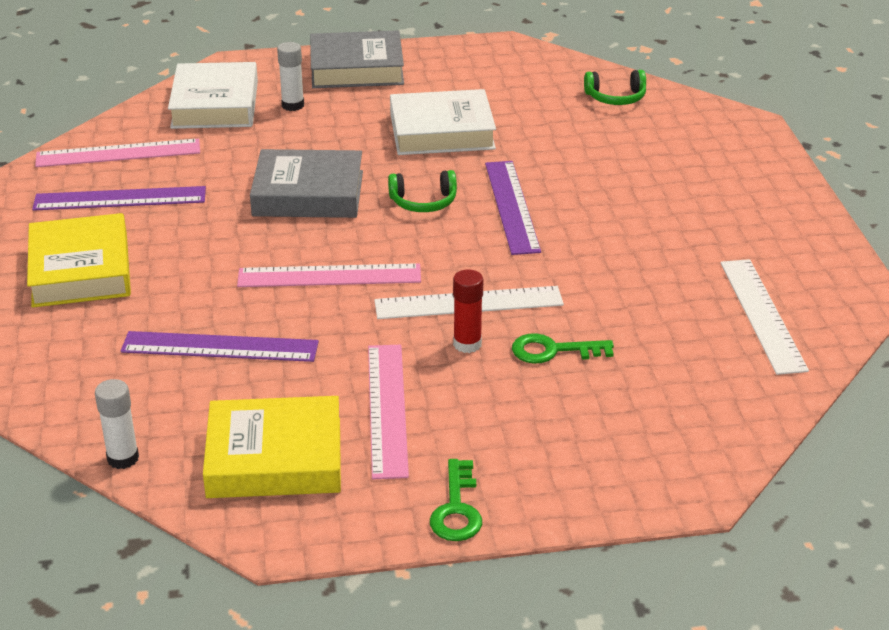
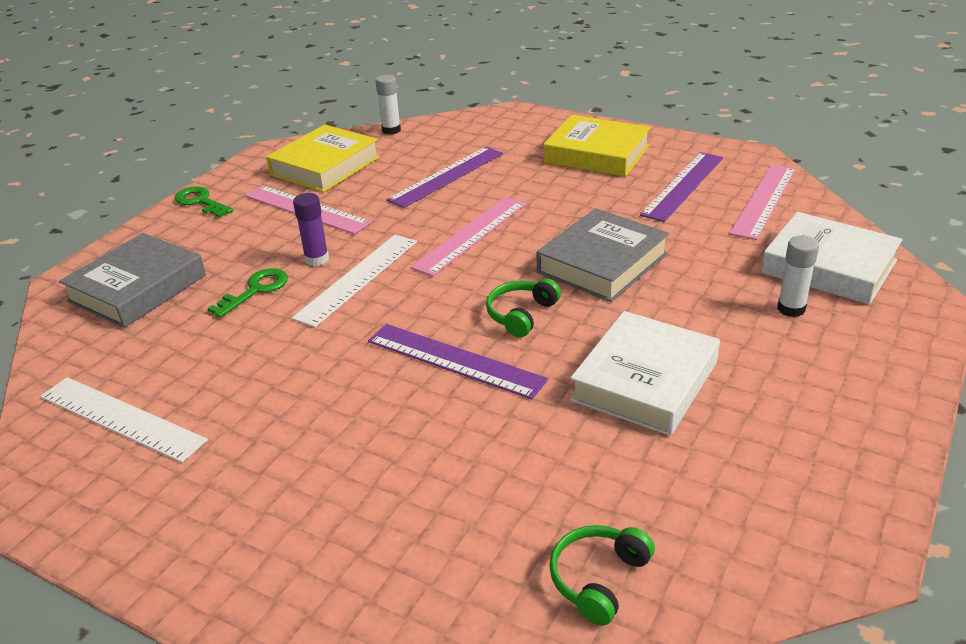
camera: 130 degrees right, 0 degrees up
(356, 68) = (861, 383): grey book -> grey book (137, 288)
(467, 344) = (317, 259): red glue stick -> purple glue stick

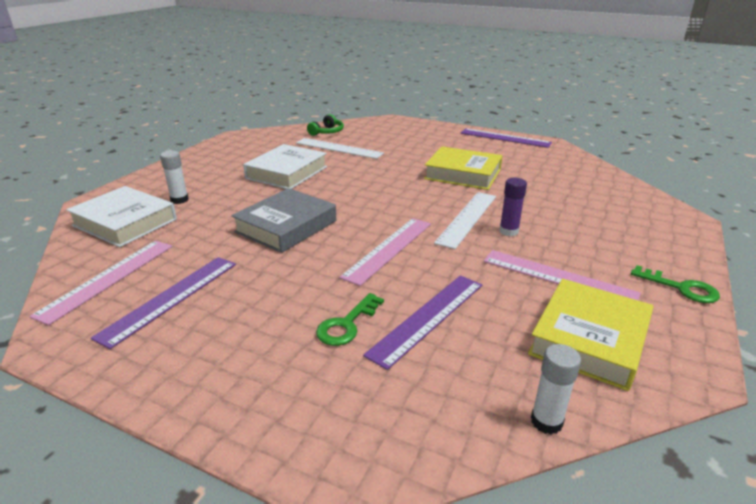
camera: 175 degrees right, 5 degrees down
(121, 418) = (547, 162): white ruler -> white ruler (338, 148)
(137, 288) = (625, 214): grey book -> none
(255, 290) = (536, 212): green key -> green key (347, 324)
(455, 360) = (387, 180): purple ruler -> purple ruler (505, 138)
(521, 314) = (349, 198): green headphones -> none
(596, 154) = (240, 352): yellow book -> yellow book (463, 174)

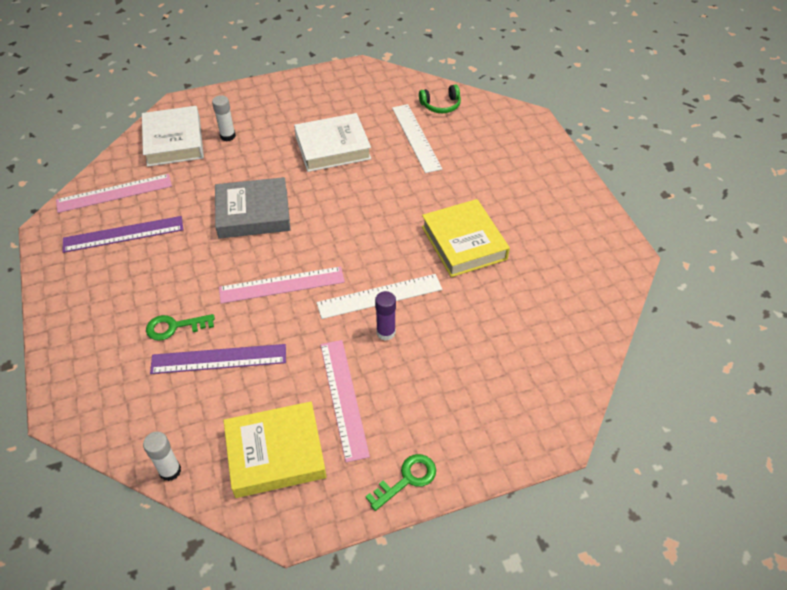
camera: 45 degrees right, 20 degrees up
(505, 138) = (594, 218): purple ruler -> none
(681, 288) = (407, 479): green key -> green key turned 120 degrees counterclockwise

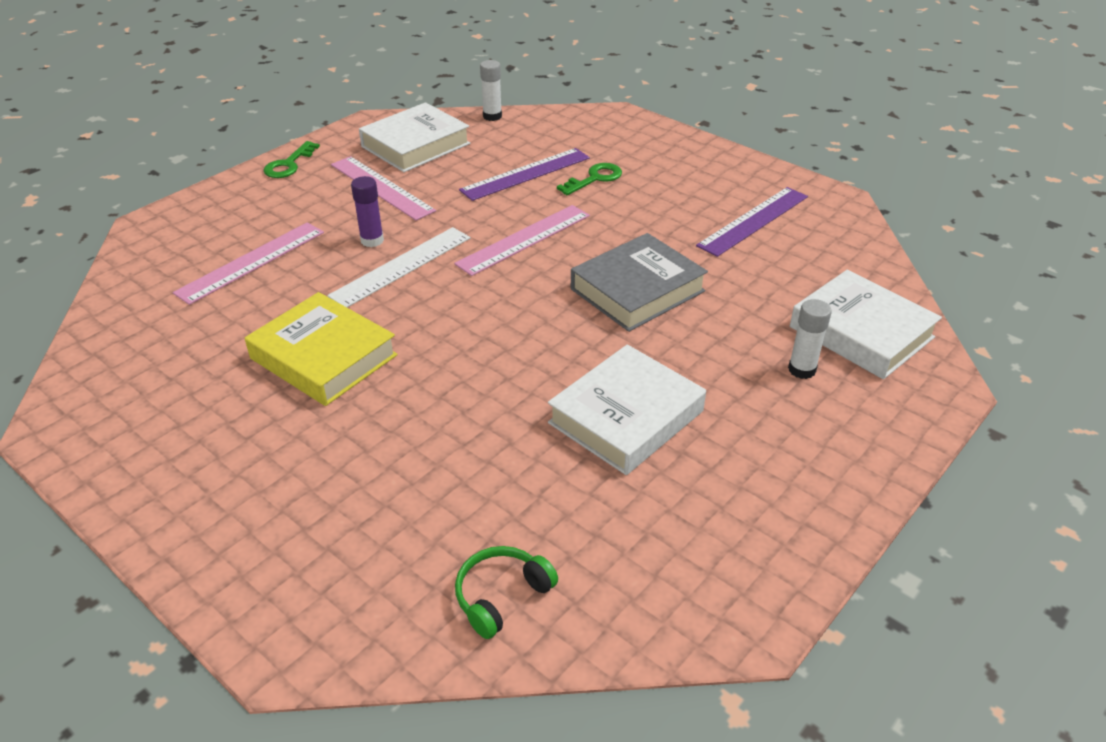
camera: 150 degrees right, 10 degrees down
(114, 193) = (828, 250): pink ruler -> pink ruler (251, 262)
(275, 453) = (415, 145): yellow book -> white book
(416, 137) = (501, 495): white ruler -> none

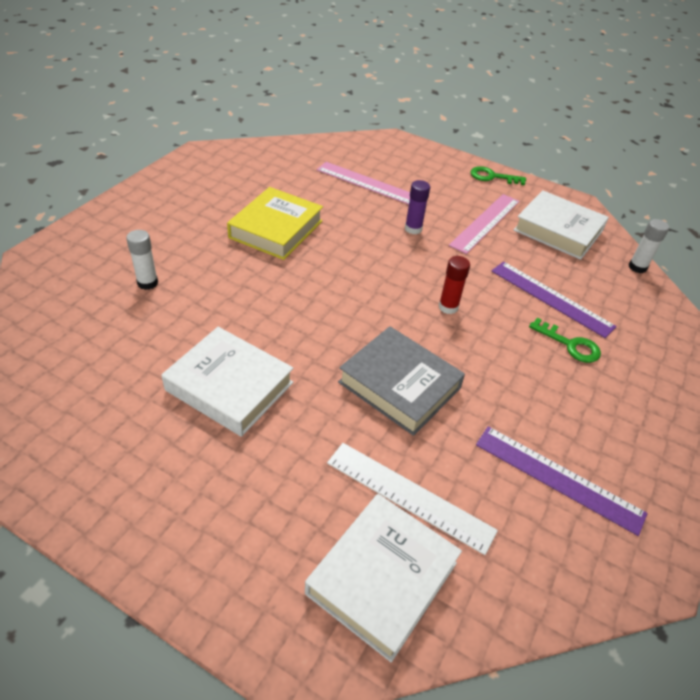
camera: 75 degrees right, 5 degrees up
(401, 266) = (386, 247): white ruler -> white ruler (409, 496)
(502, 596) = (59, 335): green headphones -> none
(524, 239) = (448, 307): pink ruler -> red glue stick
(802, 370) = (308, 516): white glue stick -> white glue stick (147, 283)

